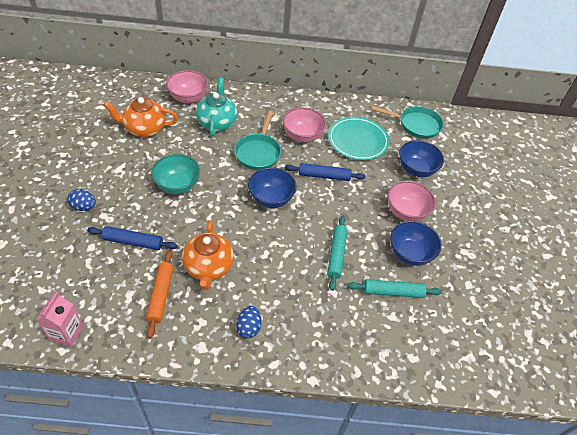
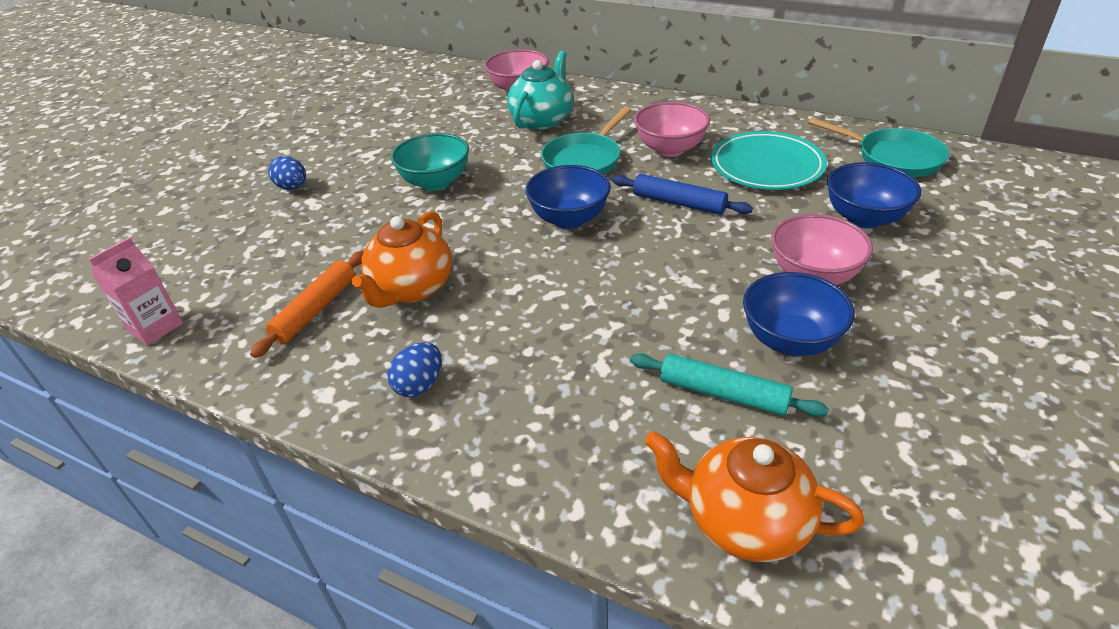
camera: 30 degrees right, 10 degrees down
(133, 242) = (326, 237): blue rolling pin -> none
(144, 129) = (434, 116): orange teapot -> orange teapot (744, 521)
(336, 255) = (640, 313): turquoise rolling pin -> none

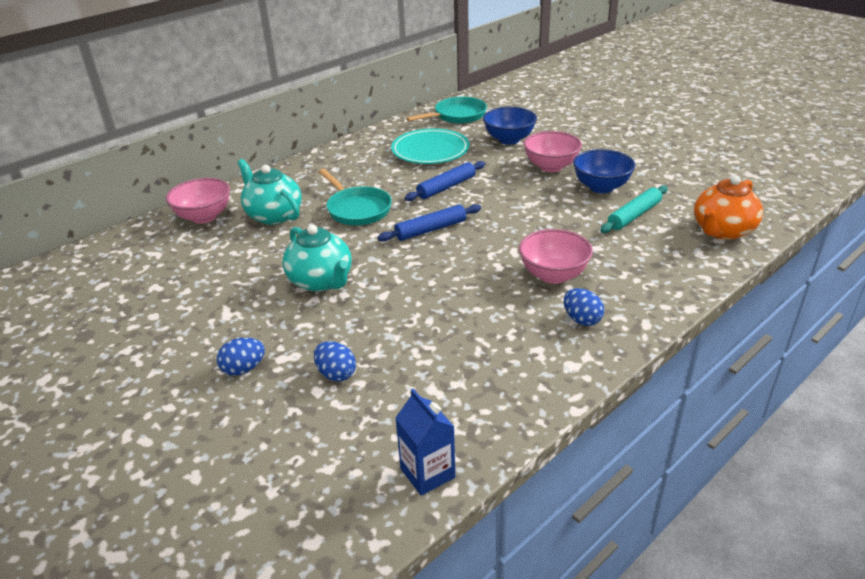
camera: 70 degrees left, 5 degrees down
(155, 327) = (427, 473): pink carton -> blue carton
(291, 235) = (336, 374): none -> blue egg
(316, 310) = (465, 364): orange rolling pin -> none
(411, 289) = (468, 311): orange teapot -> none
(435, 182) = (321, 281): turquoise bowl -> turquoise teapot
(569, 219) = (431, 230): blue bowl -> blue rolling pin
(670, 149) = (376, 175): pink bowl -> pink bowl (553, 275)

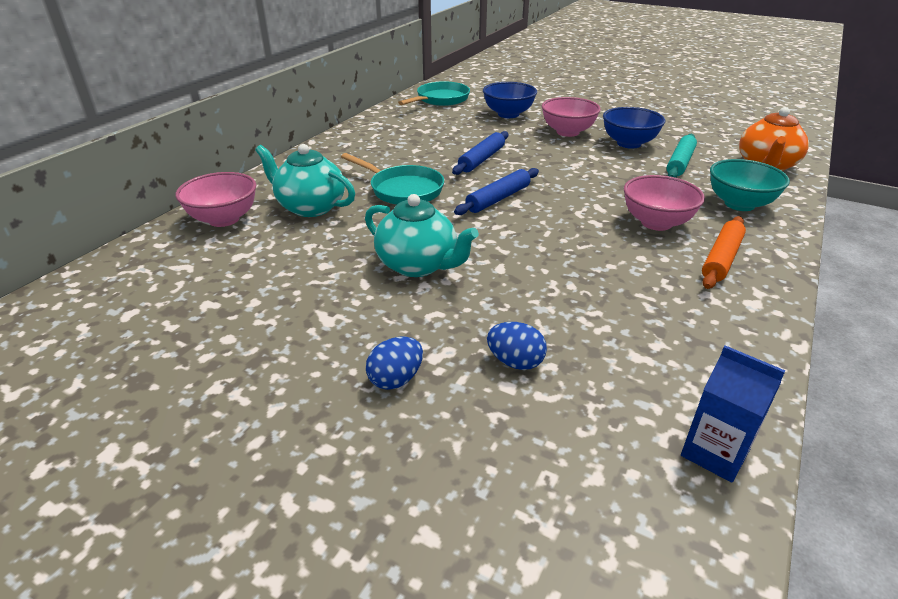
camera: 20 degrees left, 0 degrees up
(430, 150) = (438, 130): turquoise plate -> none
(581, 320) = (721, 259): blue egg -> orange rolling pin
(652, 268) = (739, 204): none -> turquoise bowl

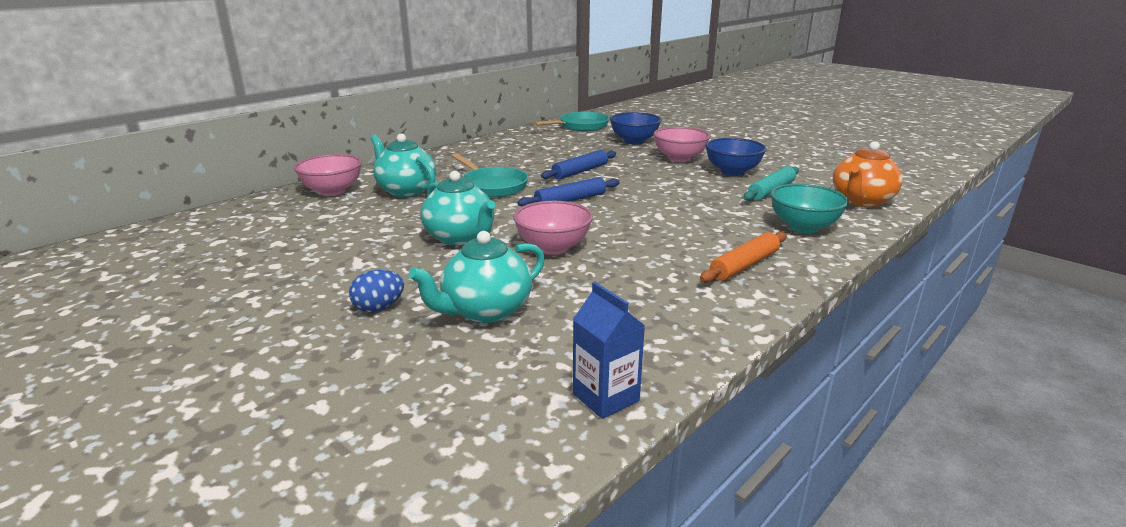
camera: 15 degrees right, 10 degrees down
(515, 362) = (485, 311): blue egg -> turquoise teapot
(656, 223) = (704, 232): pink bowl -> pink bowl (553, 248)

